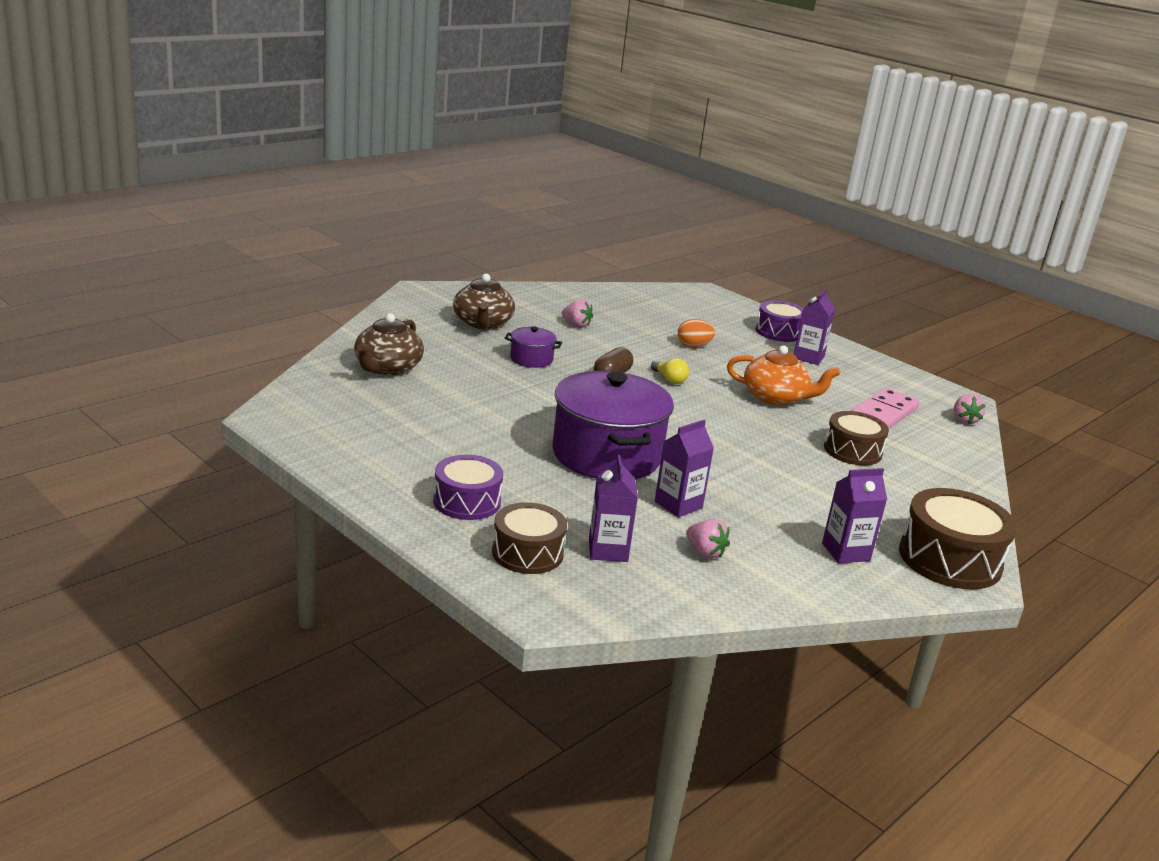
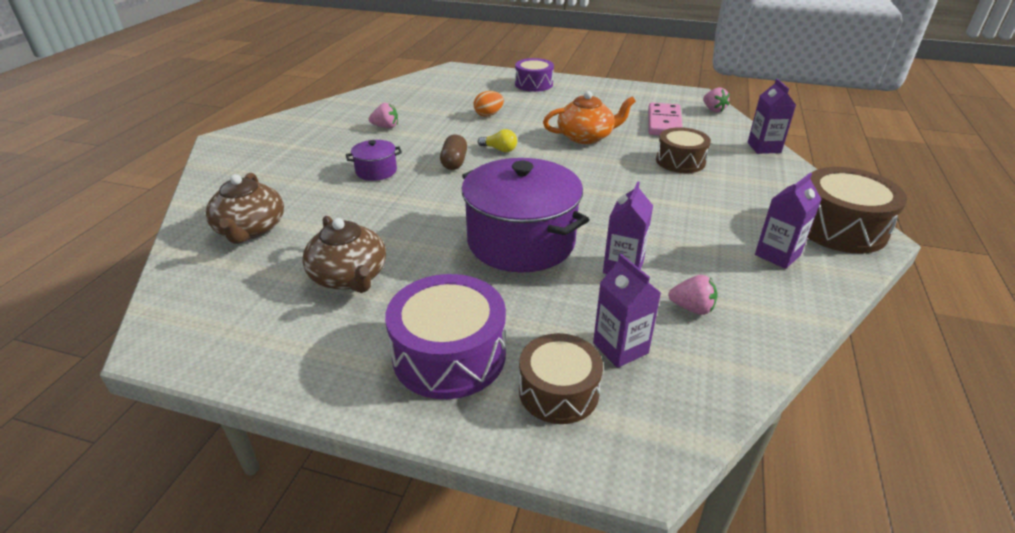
camera: 25 degrees left, 10 degrees up
(467, 501) = (449, 355): purple drum -> purple drum, size x1.50
(482, 323) = (306, 152): brown teapot -> brown teapot (349, 277)
(808, 357) = (572, 97): purple carton -> purple carton (764, 147)

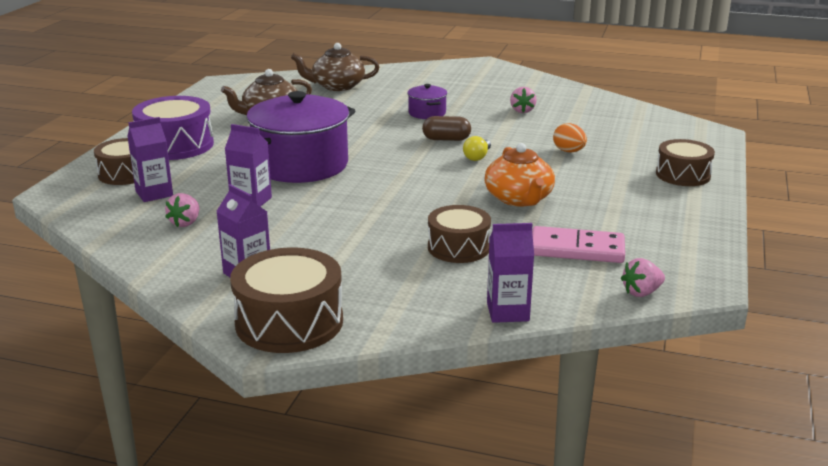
camera: 90 degrees right, 10 degrees down
(534, 84) = (683, 175): purple drum -> brown drum

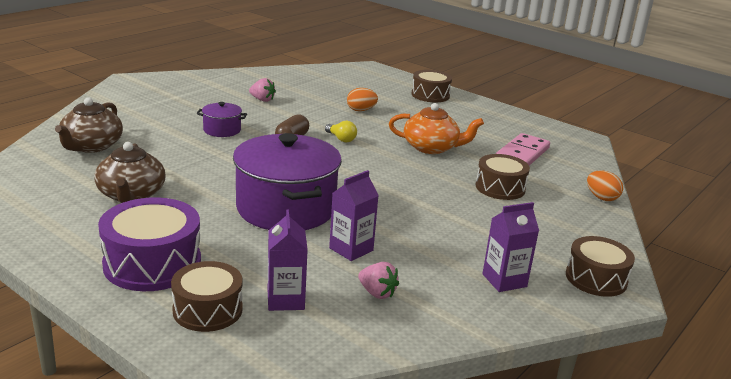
camera: 70 degrees left, 0 degrees up
(289, 322) = (596, 278): brown drum -> brown drum, size x0.67
(507, 312) = (601, 198): purple carton -> orange egg
(641, 292) = (588, 155): pink strawberry -> none

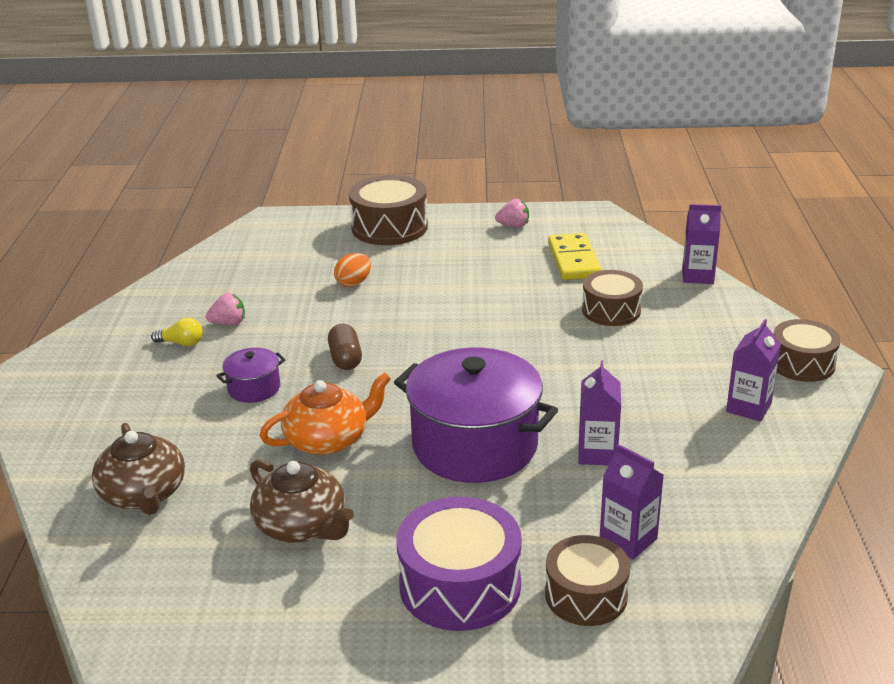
camera: 35 degrees left, 5 degrees up
(341, 139) = (392, 331): yellow light bulb -> yellow light bulb (181, 343)
(377, 293) = (683, 483): pink strawberry -> pink strawberry (513, 226)
(430, 95) = (389, 227): brown drum -> brown drum, size x1.50
(431, 147) = (489, 295): orange teapot -> orange teapot (328, 439)
(522, 154) = (573, 260): pink domino -> yellow domino
(601, 198) = (697, 276): orange egg -> purple carton

